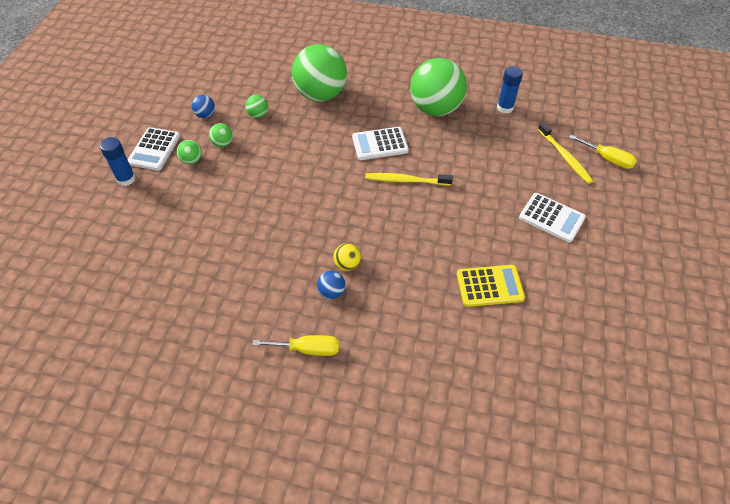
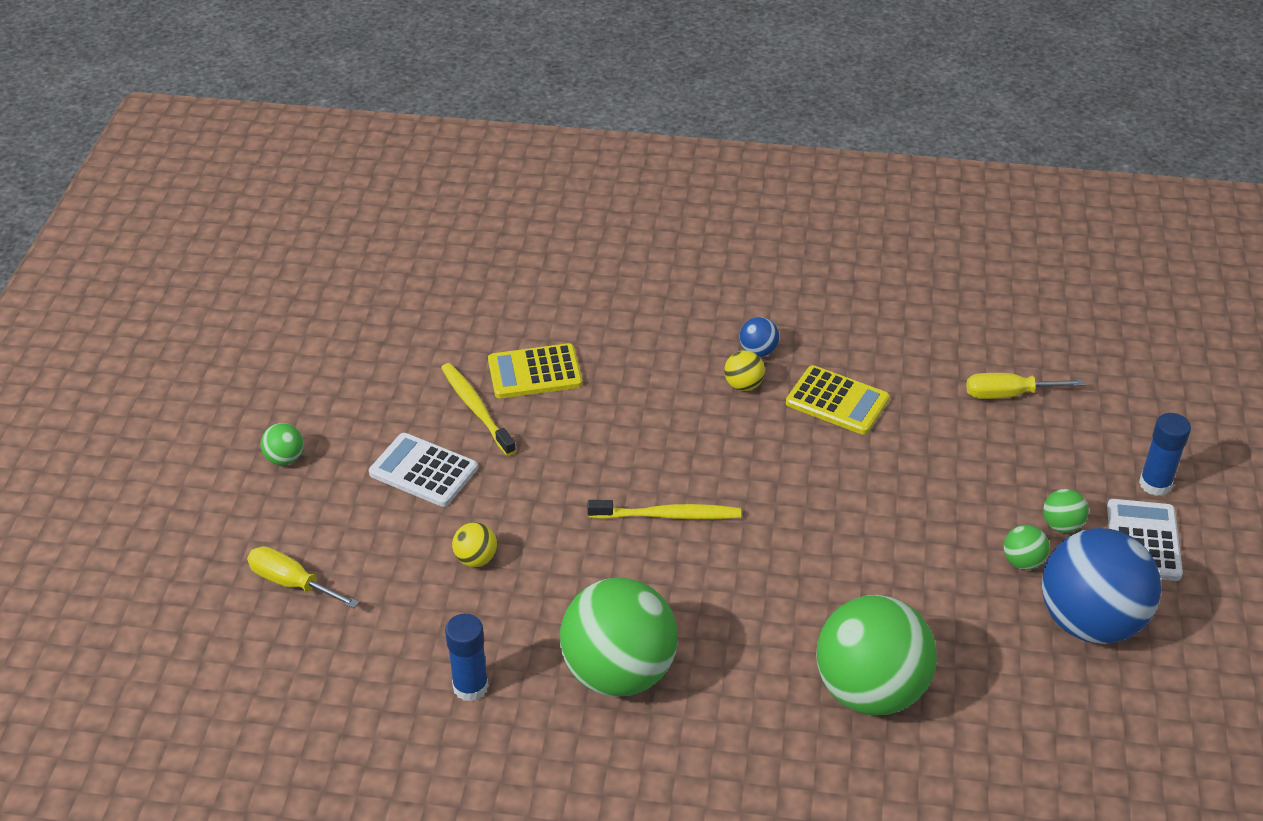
camera: 175 degrees right, 10 degrees down
(205, 115) = (1090, 621): blue ball -> blue ball, size x2.44
(258, 115) = (983, 629): green ball -> green ball (285, 458)
(289, 247) = (837, 401): none -> yellow calculator
(308, 349) = (773, 292): yellow screwdriver -> yellow screwdriver (1008, 394)
(380, 144) = (724, 582): white calculator -> none
(511, 164) = (476, 559): none -> yellow ball
(565, 157) = (371, 581): yellow toothbrush -> yellow toothbrush (476, 408)

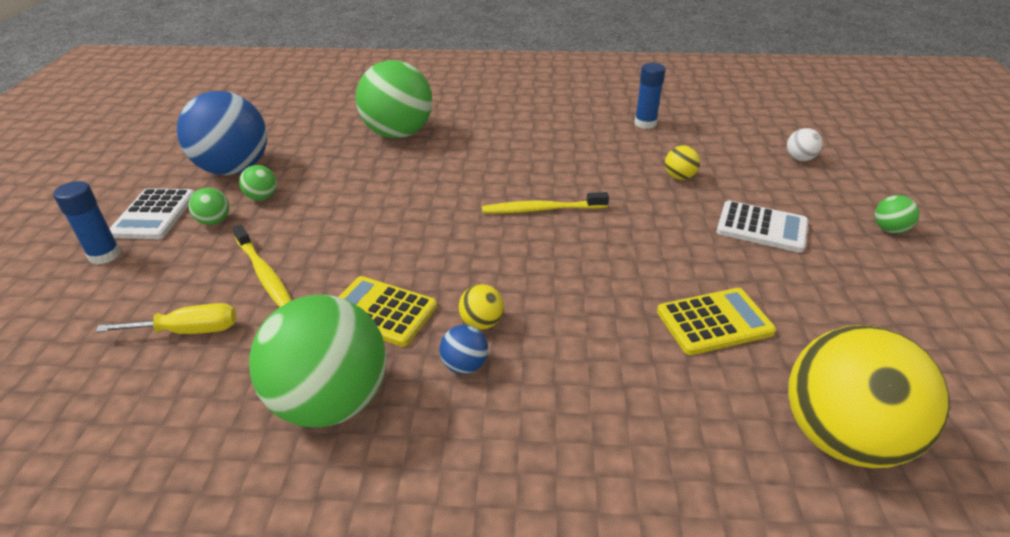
camera: 175 degrees right, 5 degrees down
(292, 583) = (799, 159): yellow screwdriver -> white ball
(476, 408) = (752, 281): yellow toothbrush -> yellow toothbrush (264, 274)
(490, 289) = (841, 437): none -> yellow ball
(619, 672) = (556, 133): green ball -> green ball (331, 401)

